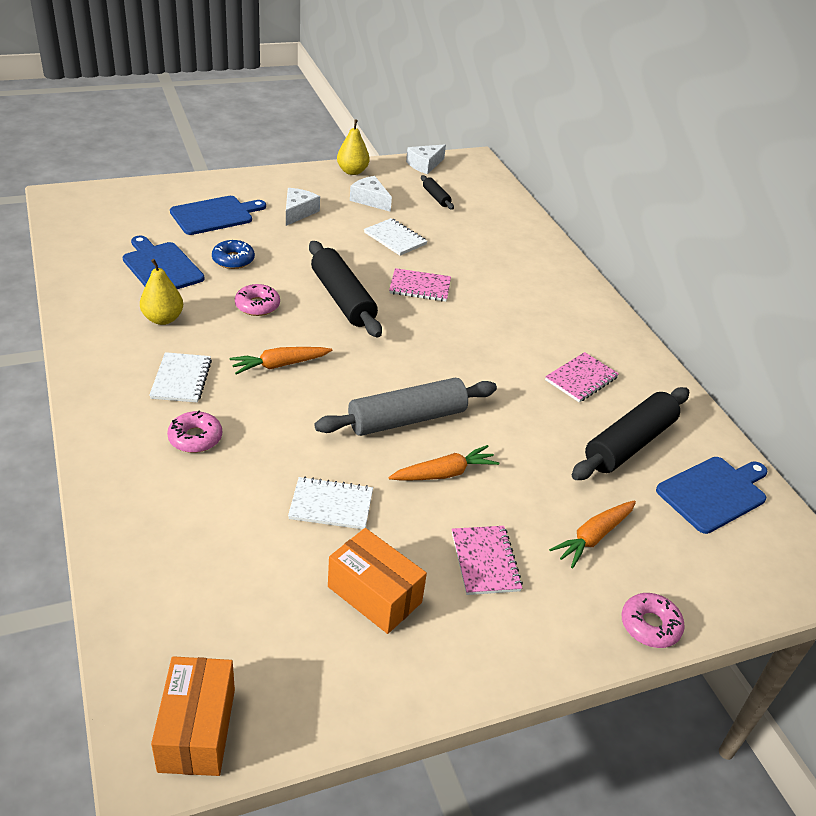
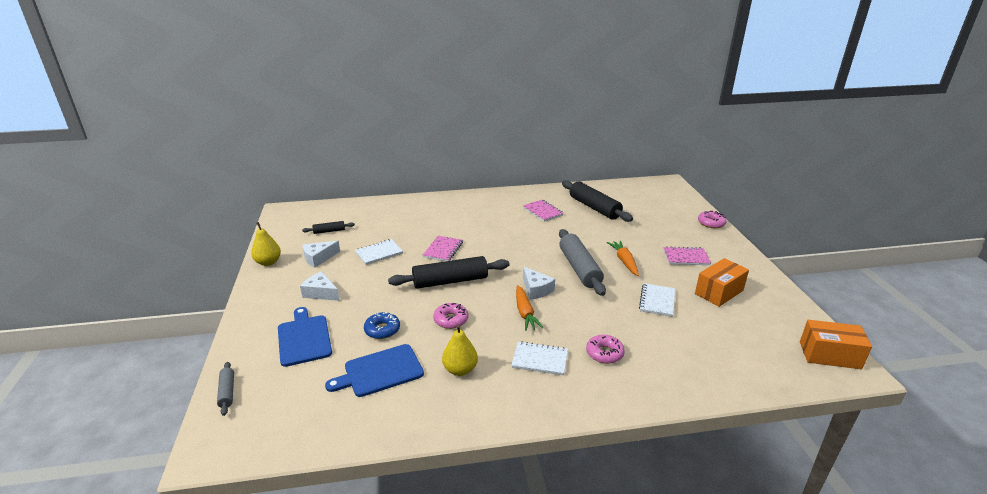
camera: 75 degrees left, 10 degrees down
(134, 190) = (227, 392): none -> grey rolling pin
(425, 165) = (278, 230): white cheese -> white cheese (536, 289)
(593, 537) = (662, 227): orange carrot -> none
(713, 493) = (626, 194): blue cutting board -> none

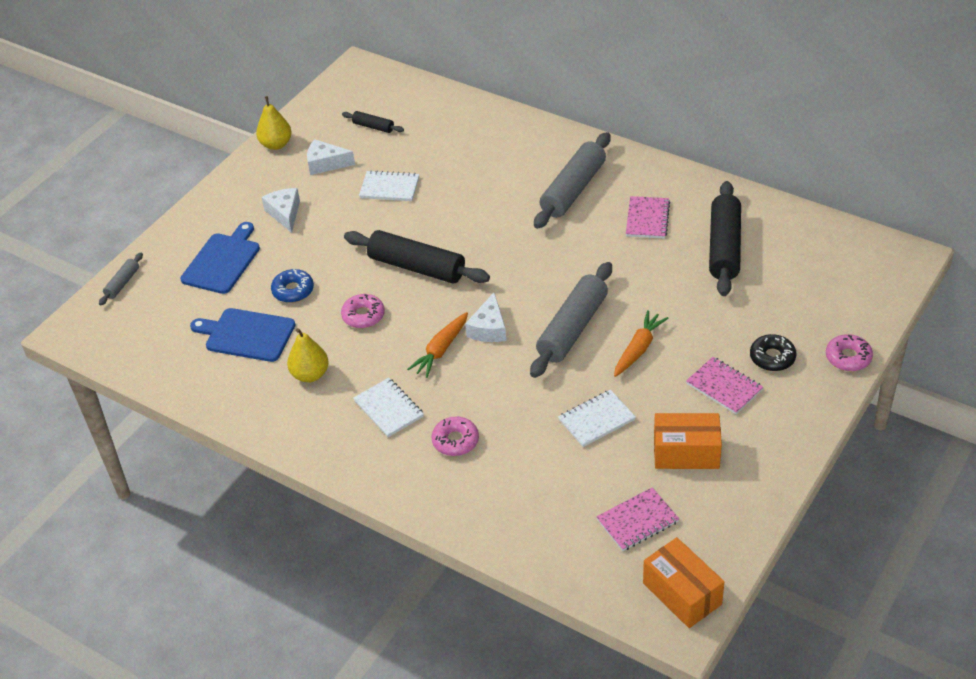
camera: 45 degrees right, 15 degrees up
(443, 250) = (459, 219): pink notebook -> pink notebook (637, 521)
(488, 215) = (573, 189): none -> grey rolling pin
(684, 237) = (772, 357): none -> black donut

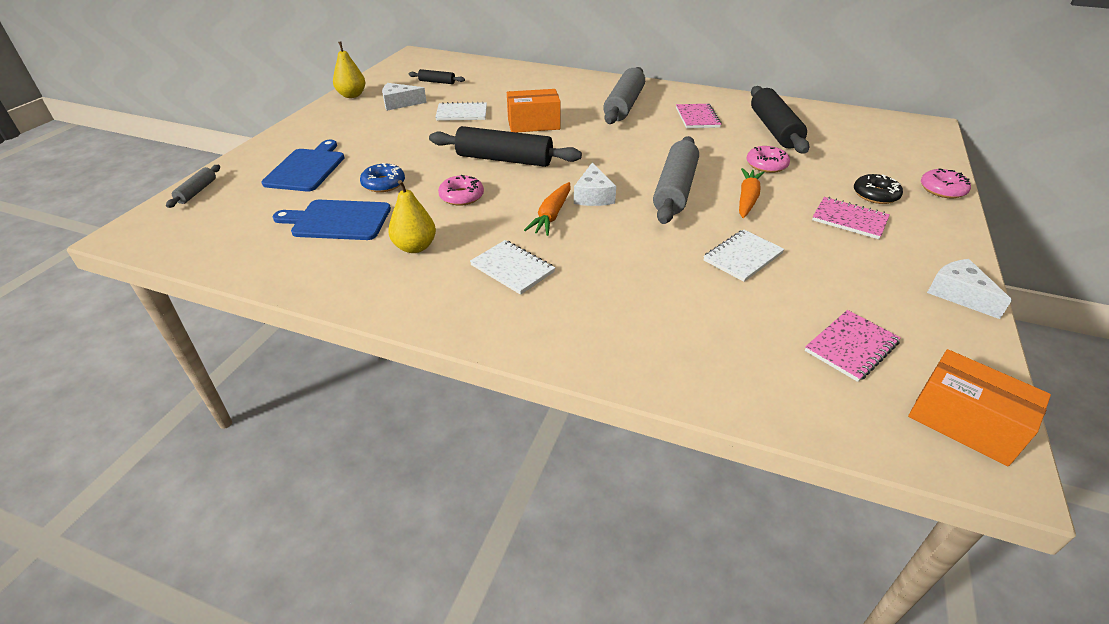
camera: 15 degrees left, 5 degrees down
(285, 213) = (366, 134): white cheese -> white cheese (959, 294)
(455, 441) = (600, 290): pink donut -> pink donut (766, 165)
(686, 453) = (855, 276): orange box -> orange box (533, 124)

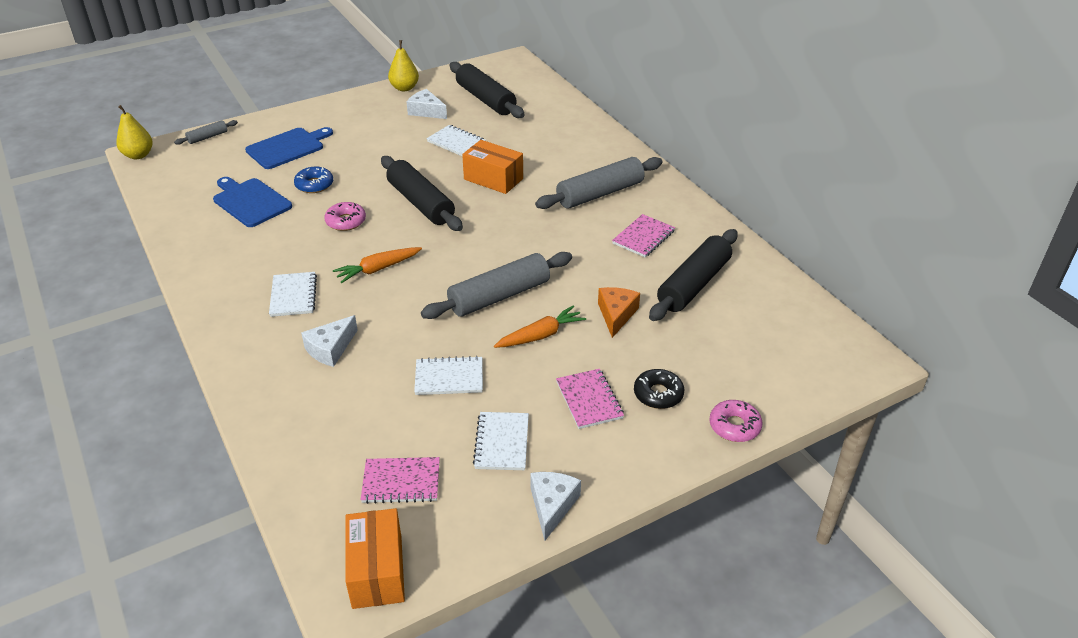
camera: 40 degrees right, 0 degrees up
(415, 247) = (264, 247): yellow pear -> yellow pear (138, 155)
(437, 82) = (485, 99): black rolling pin -> black rolling pin, size x2.09
(593, 196) = (431, 268): white cheese -> white cheese (330, 349)
(766, 165) = (616, 315): pink donut -> orange cheese
(856, 276) = (502, 442): none -> white notebook

